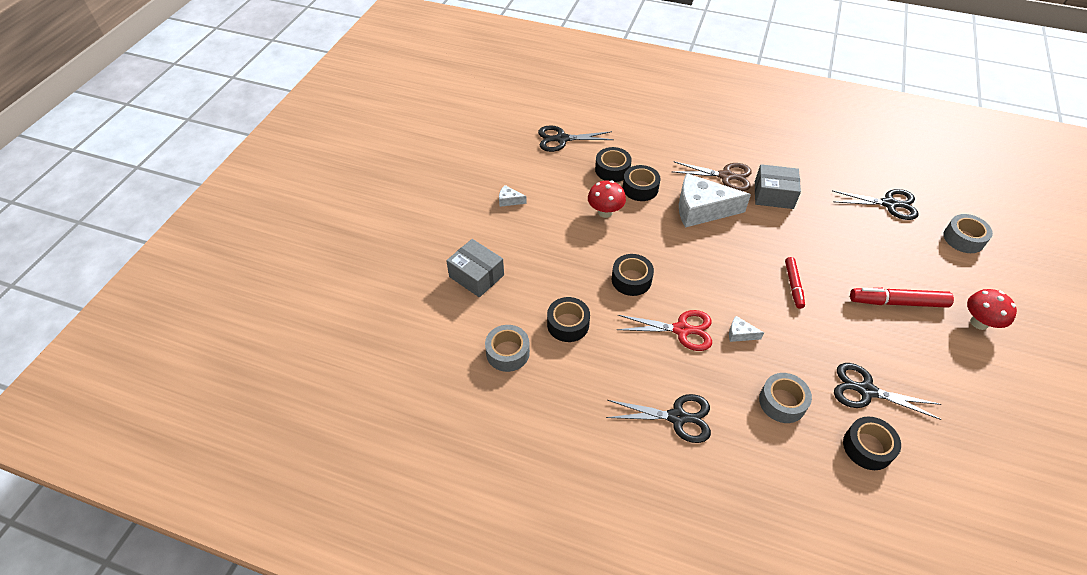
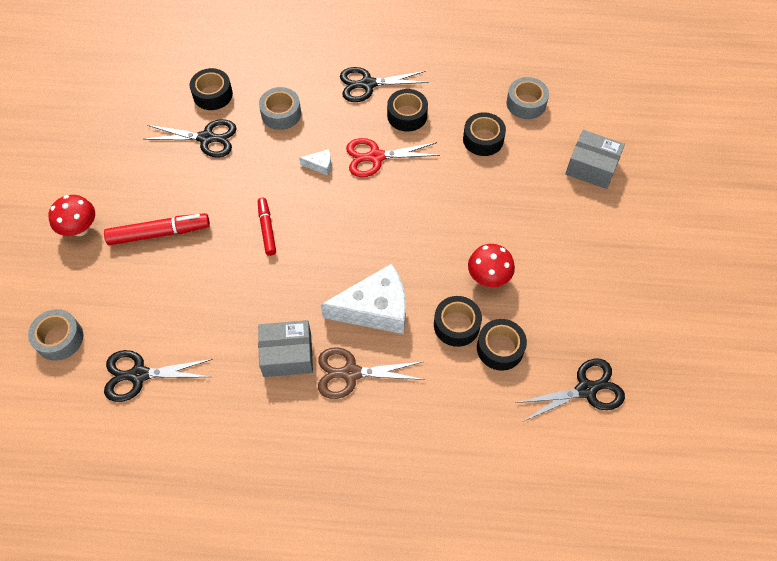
camera: 165 degrees right, 10 degrees up
(509, 200) = (605, 268): white cheese -> none
(631, 280) = (436, 198): black tape -> black tape (407, 115)

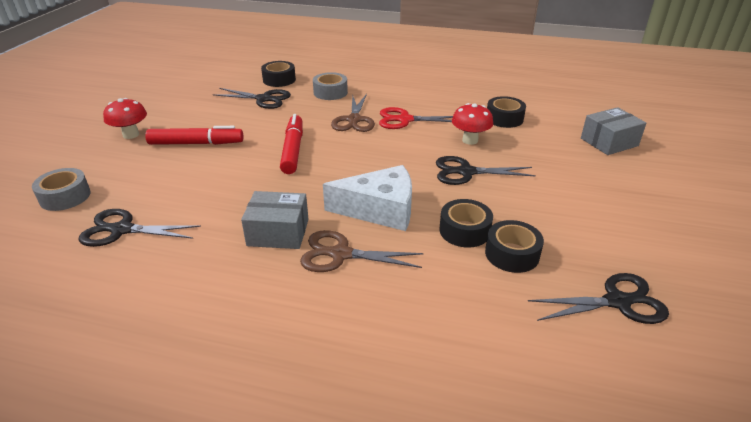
camera: 10 degrees right, 25 degrees down
(267, 229) = (293, 150): red marker -> red marker, size x1.57
(320, 165) = (354, 120): white cheese -> brown scissors
(368, 84) = (407, 84): black scissors -> black scissors (466, 172)
(407, 115) = (437, 101): black tape -> none
(488, 277) = (502, 201): red mushroom -> red mushroom (470, 140)
(526, 103) = (545, 103): grey tape -> none
(591, 167) = (609, 142): grey box -> grey box turned 60 degrees counterclockwise

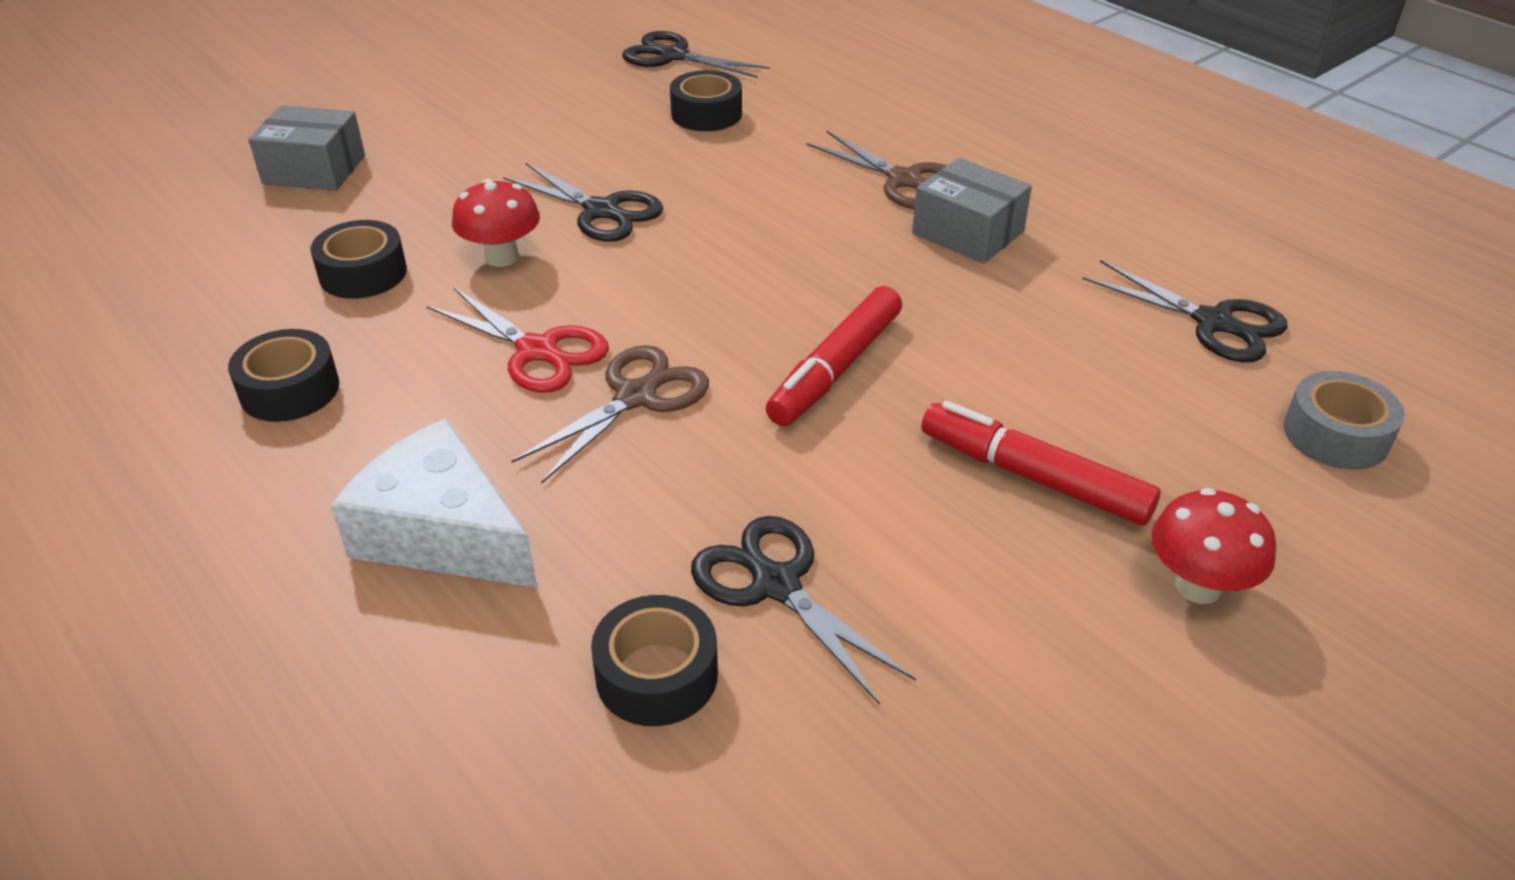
camera: 145 degrees left, 5 degrees up
(330, 92) = (579, 526): grey tape -> none
(380, 210) = (797, 209): white cheese -> white cheese (442, 533)
(464, 231) = (723, 150): black tape -> black tape (289, 390)

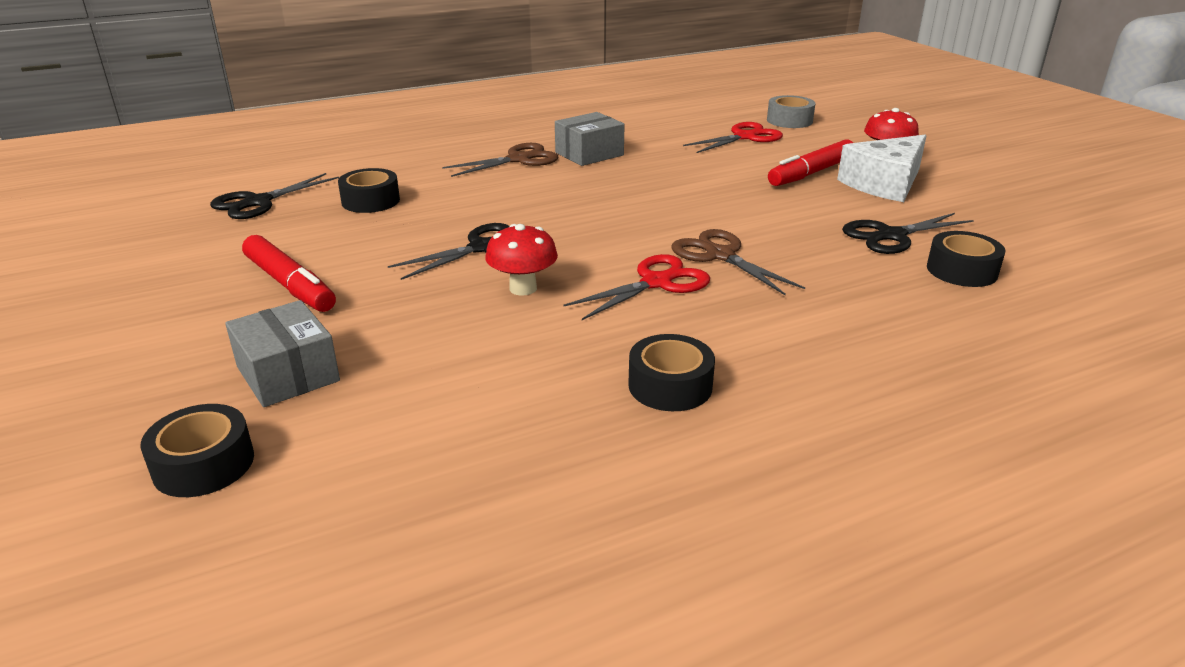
camera: 75 degrees left, 10 degrees down
(314, 170) = (288, 374): grey box -> grey box turned 60 degrees counterclockwise
(363, 273) = (508, 349): black tape -> black tape (203, 464)
(442, 533) = (850, 325): white cheese -> white cheese (884, 184)
(836, 369) = (710, 201): red marker -> red marker (290, 285)
(1177, 382) = (745, 137): none -> red scissors
(1213, 322) = (700, 123): black scissors -> none

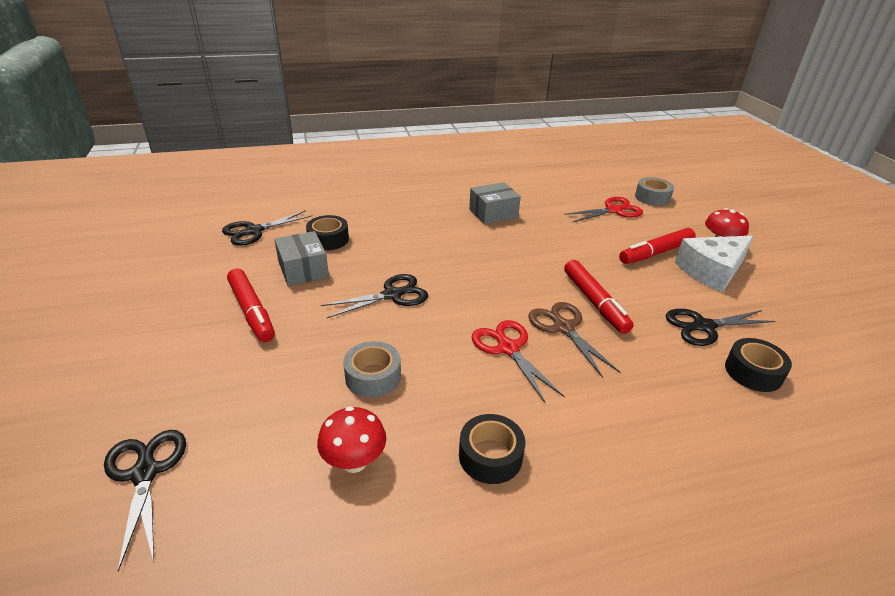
camera: 10 degrees right, 5 degrees up
(203, 464) = (145, 473): black tape -> black scissors
(288, 374) = (225, 396): grey box -> grey box (303, 270)
(487, 330) = (373, 377): none -> grey tape
(518, 159) = (441, 213): brown scissors -> none
(523, 288) = (409, 339): red mushroom -> red mushroom (354, 461)
(656, 283) = (508, 348): red scissors -> red scissors turned 90 degrees counterclockwise
(751, 227) = (595, 302): none -> red marker

